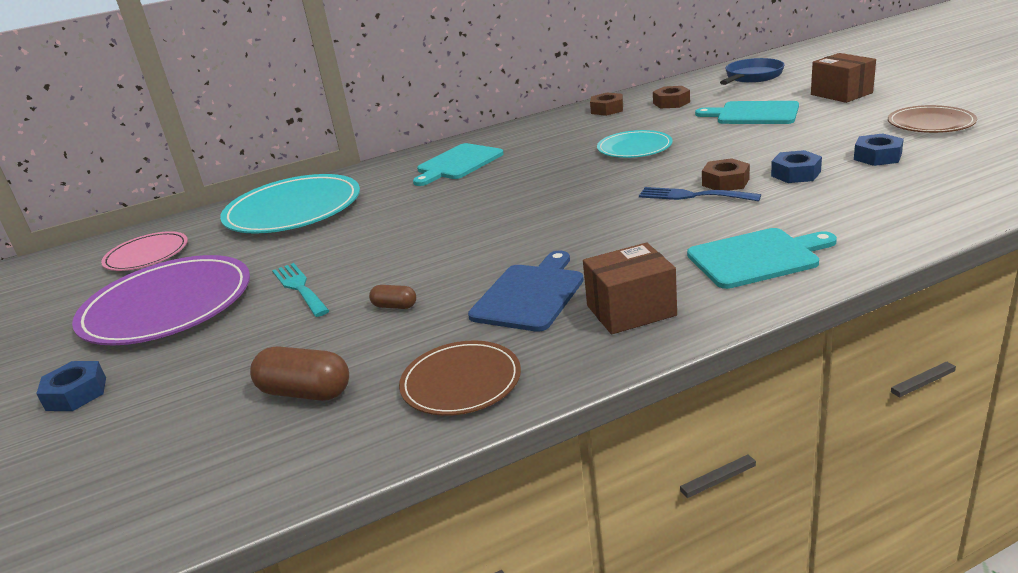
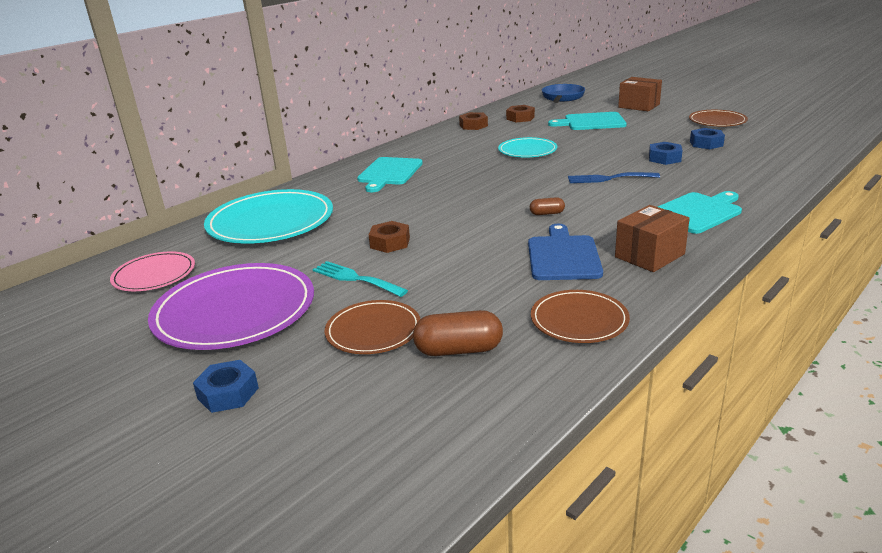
camera: 25 degrees left, 0 degrees up
(254, 352) = (373, 330): none -> brown plate
(395, 306) = (461, 279): brown capsule -> brown capsule (547, 213)
(725, 182) = (622, 167): brown nut -> brown nut (390, 243)

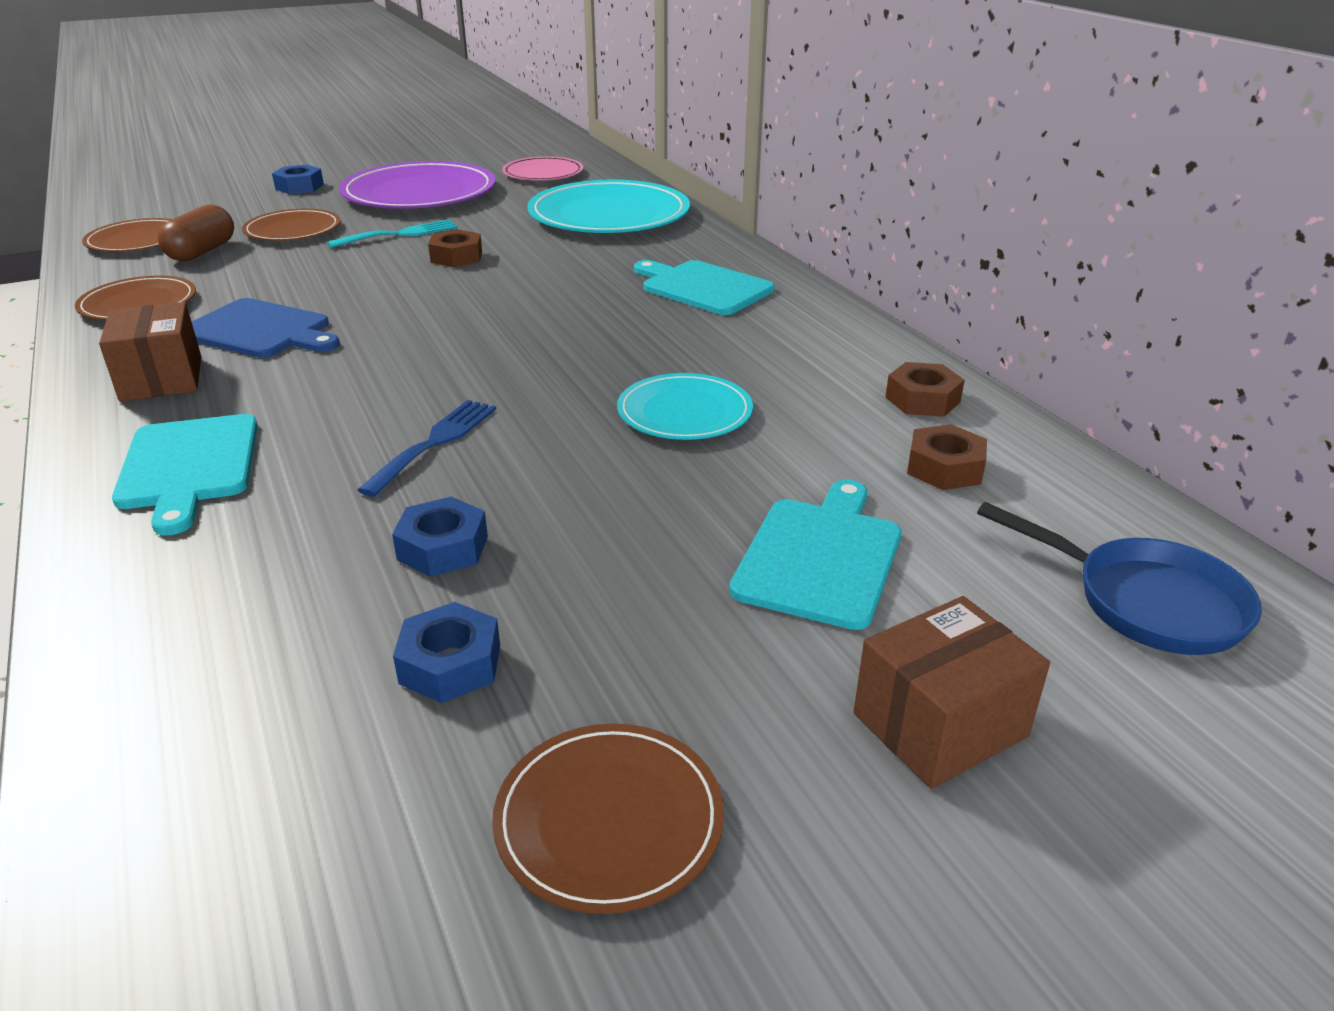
camera: 110 degrees right, 5 degrees up
(459, 408) = (137, 240): none -> brown plate
(547, 213) = (387, 353): brown capsule -> none

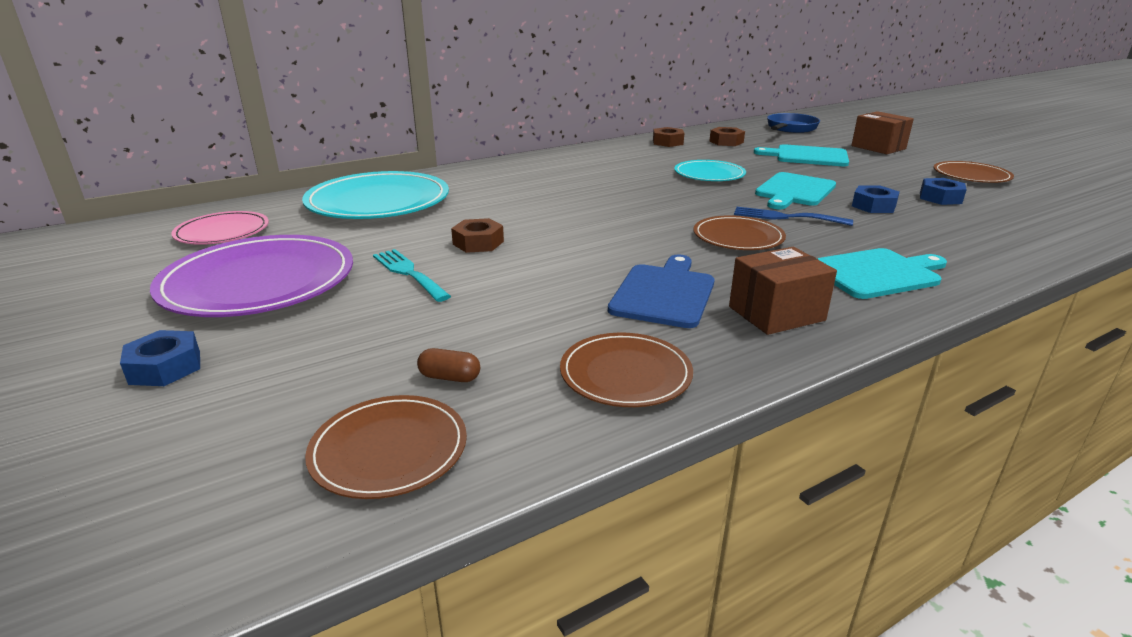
camera: 95 degrees left, 5 degrees down
(202, 252) = (450, 377): brown capsule -> brown capsule, size x0.55
(293, 230) = (376, 333): brown plate -> brown plate (738, 237)
(703, 287) = (539, 174): turquoise cutting board -> turquoise cutting board (794, 191)

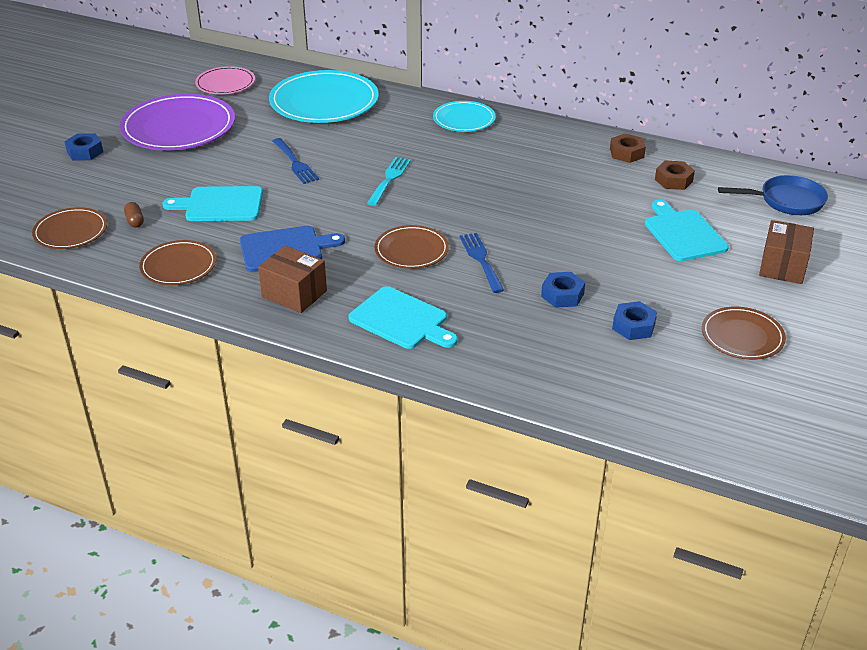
camera: 55 degrees right, 10 degrees up
(408, 273) = (231, 161): turquoise fork -> turquoise fork (389, 179)
(478, 243) = (295, 163): brown nut -> blue fork
(709, 174) = (552, 200): turquoise plate -> turquoise plate (464, 119)
(794, 191) = (556, 249): turquoise cutting board -> turquoise cutting board (220, 205)

